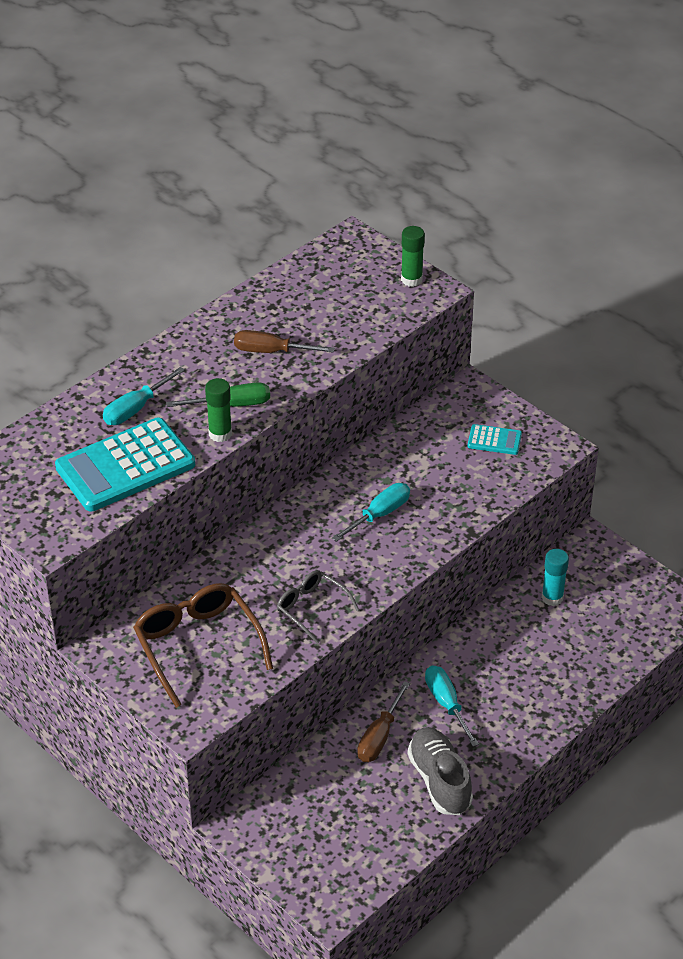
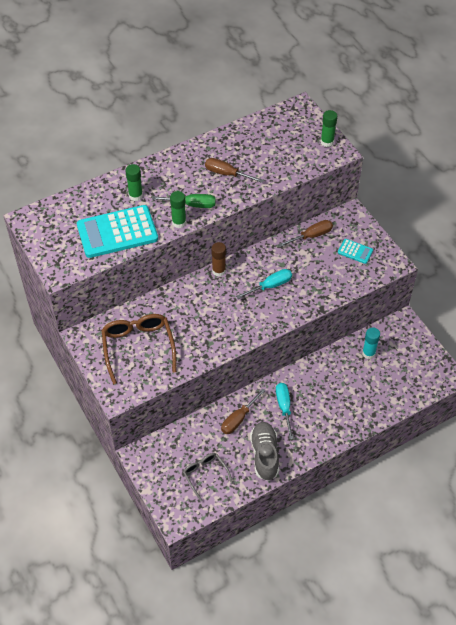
camera: 15 degrees right, 10 degrees up
(136, 408) = (135, 196): turquoise screwdriver -> green glue stick
(289, 509) = (219, 271): none -> brown glue stick
(312, 608) = (211, 338): grey glasses -> grey glasses (205, 475)
(418, 431) = (311, 236): none -> brown screwdriver

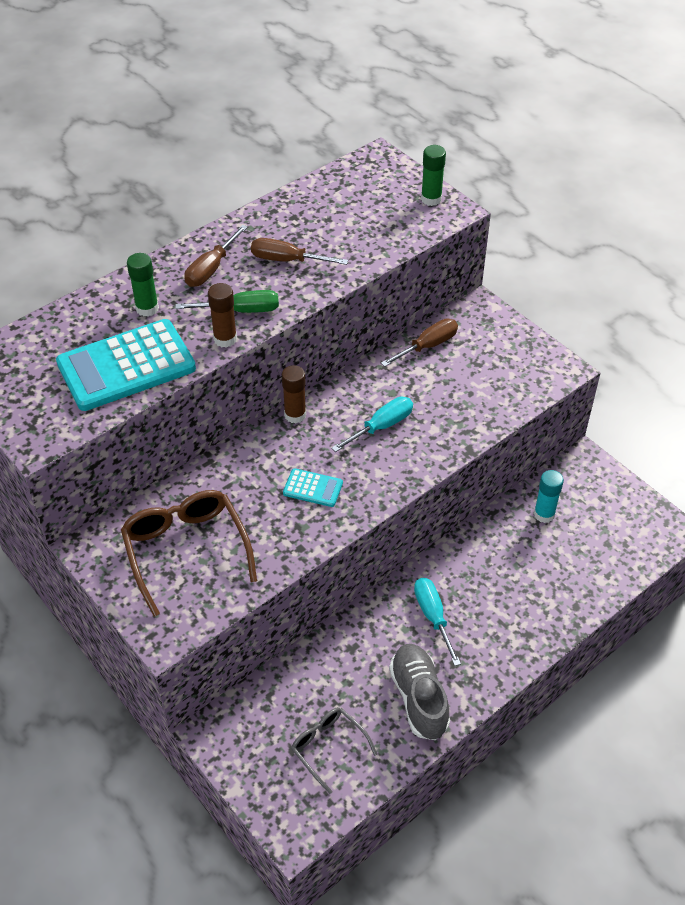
camera: 10 degrees left, 5 degrees down
(179, 222) = (225, 339): green glue stick -> brown glue stick
(239, 419) = (364, 646): brown screwdriver -> brown screwdriver (211, 268)
(355, 251) = (499, 359): turquoise calculator -> turquoise calculator (313, 488)

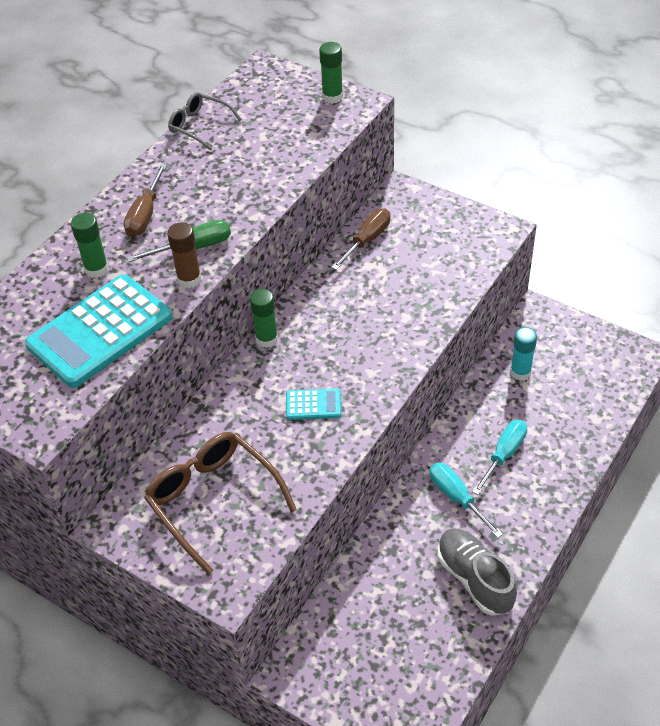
camera: 15 degrees left, 0 degrees up
(287, 260) = (218, 188): brown screwdriver -> none
(295, 415) = (266, 339): brown glue stick -> green glue stick
(328, 747) = (408, 652): grey glasses -> grey glasses (199, 126)
(381, 427) = (355, 328): turquoise screwdriver -> turquoise screwdriver (503, 455)

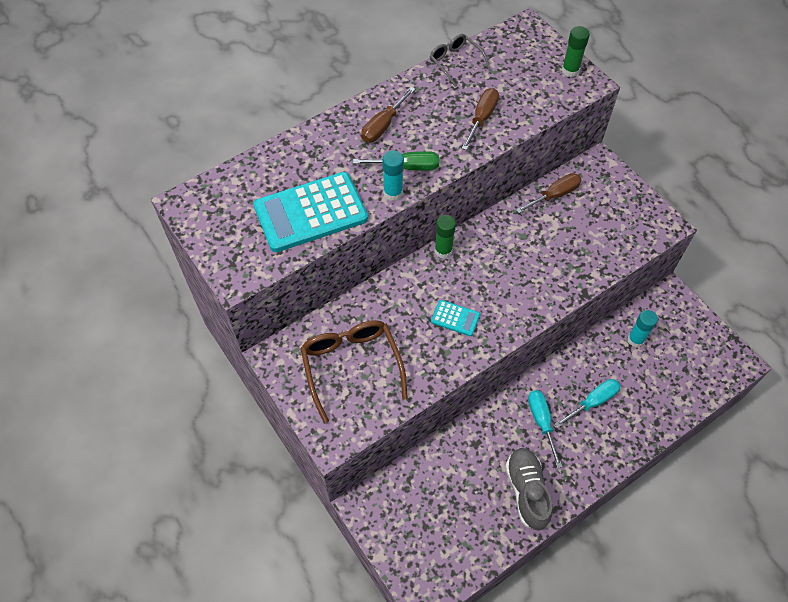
camera: 20 degrees right, 10 degrees up
(96, 269) = (329, 160): green glue stick -> none
(189, 279) = (393, 193): brown glue stick -> turquoise glue stick
(256, 173) = (481, 118): none -> brown screwdriver

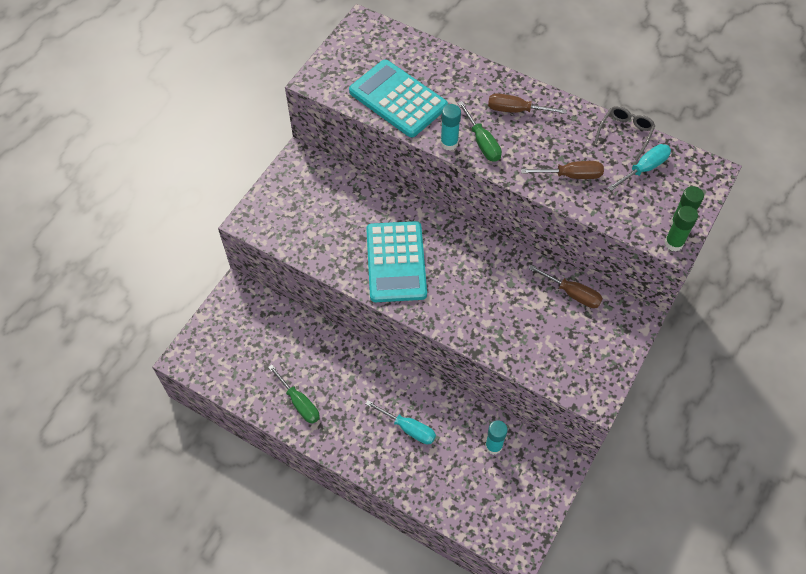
camera: 65 degrees right, 0 degrees up
(351, 366) = (315, 208): brown glasses -> none
(443, 251) = (458, 229): green glue stick -> green glue stick (673, 243)
(455, 318) = (396, 262): turquoise calculator -> turquoise calculator, size x2.20
(527, 491) = (299, 402): grey shoe -> green screwdriver
(541, 422) = (368, 393): turquoise screwdriver -> turquoise screwdriver (644, 169)

